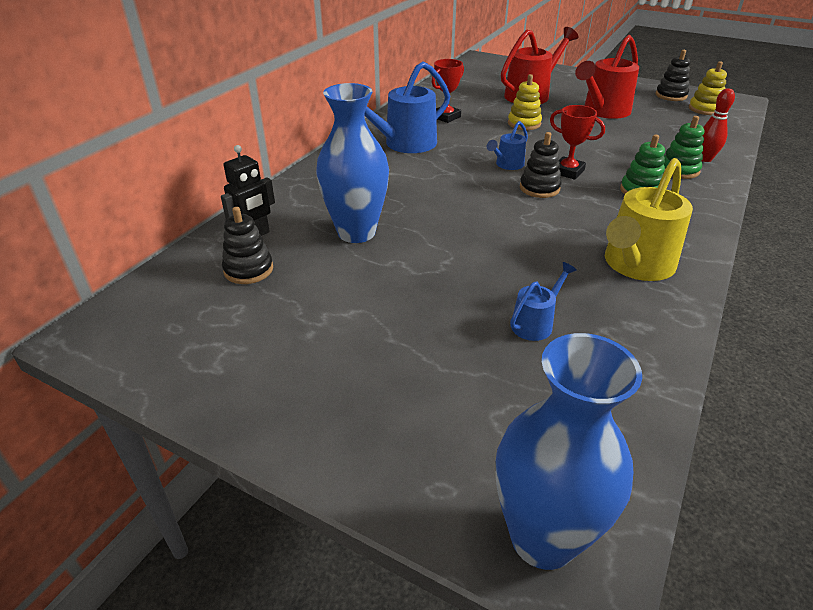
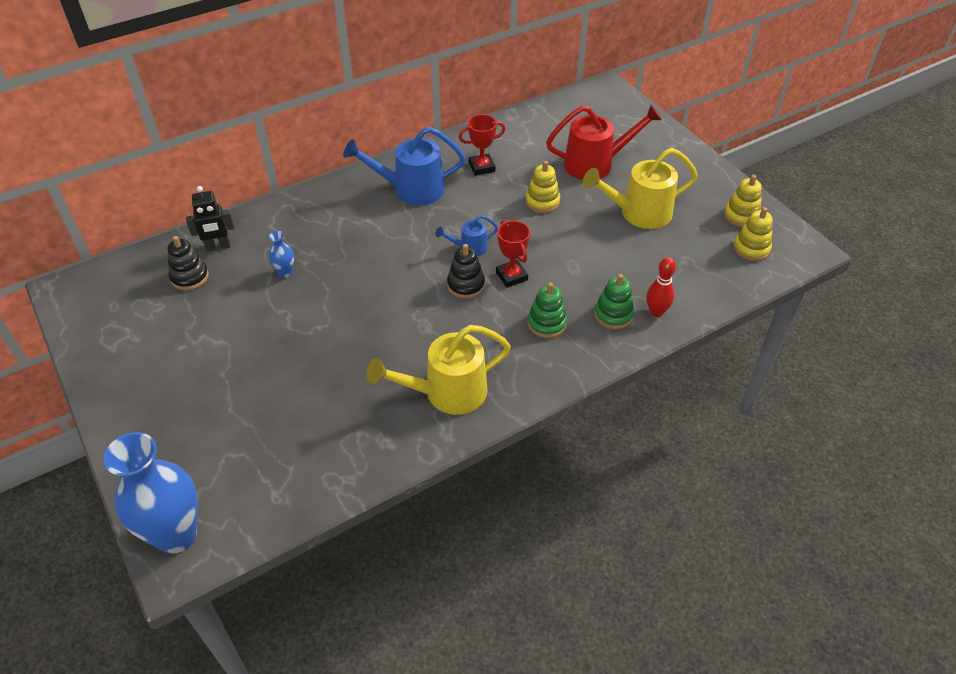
camera: 30 degrees right, 10 degrees up
(356, 232) = (285, 273): blue vase -> blue vase, size x0.43
(535, 323) = (321, 405): blue watering can -> none
(603, 112) = (638, 213): red watering can -> yellow watering can
(671, 95) = (741, 216): black stacking toy -> yellow stacking toy

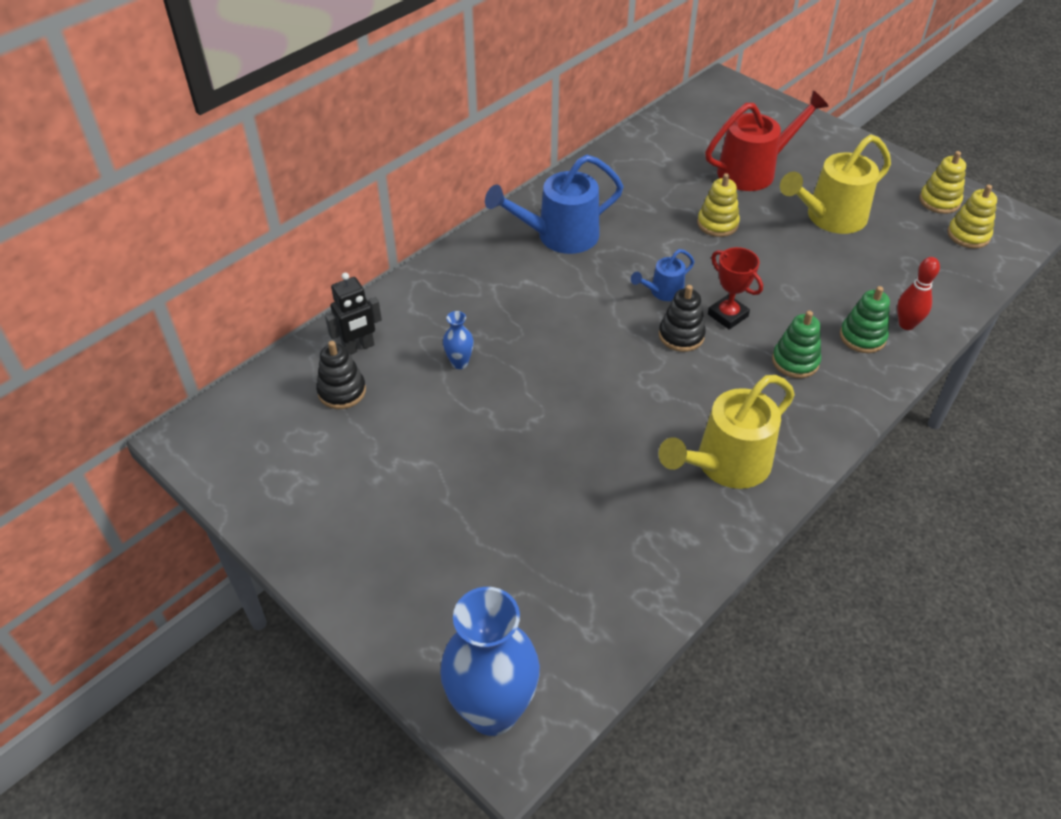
camera: 15 degrees left, 0 degrees up
(482, 167) = (628, 196): red trophy -> none

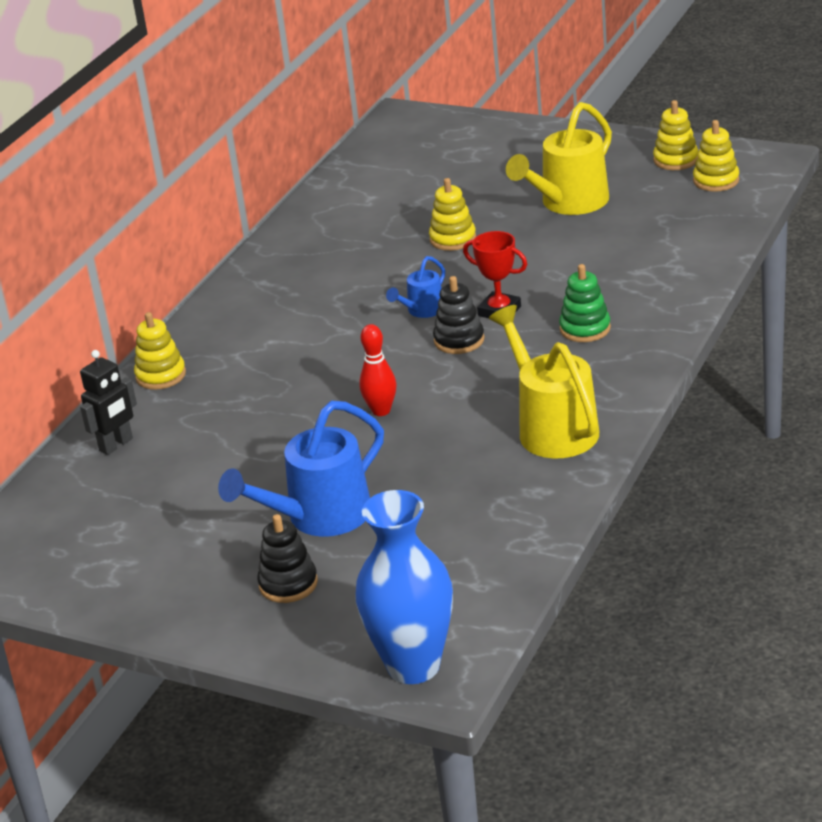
camera: 15 degrees left, 15 degrees down
(342, 391) = (119, 484): black stacking toy -> black stacking toy (288, 584)
(425, 286) = (161, 375): none -> yellow stacking toy
(459, 363) = (235, 426): blue vase -> none
(558, 236) = (286, 295): blue watering can -> blue watering can (318, 518)
(725, 465) = (551, 427): yellow watering can -> yellow watering can turned 120 degrees clockwise
(754, 170) = (471, 183): red watering can -> none
(862, 337) = (644, 291): green stacking toy -> none
(906, 324) = (683, 269): red bowling pin -> red bowling pin (381, 411)

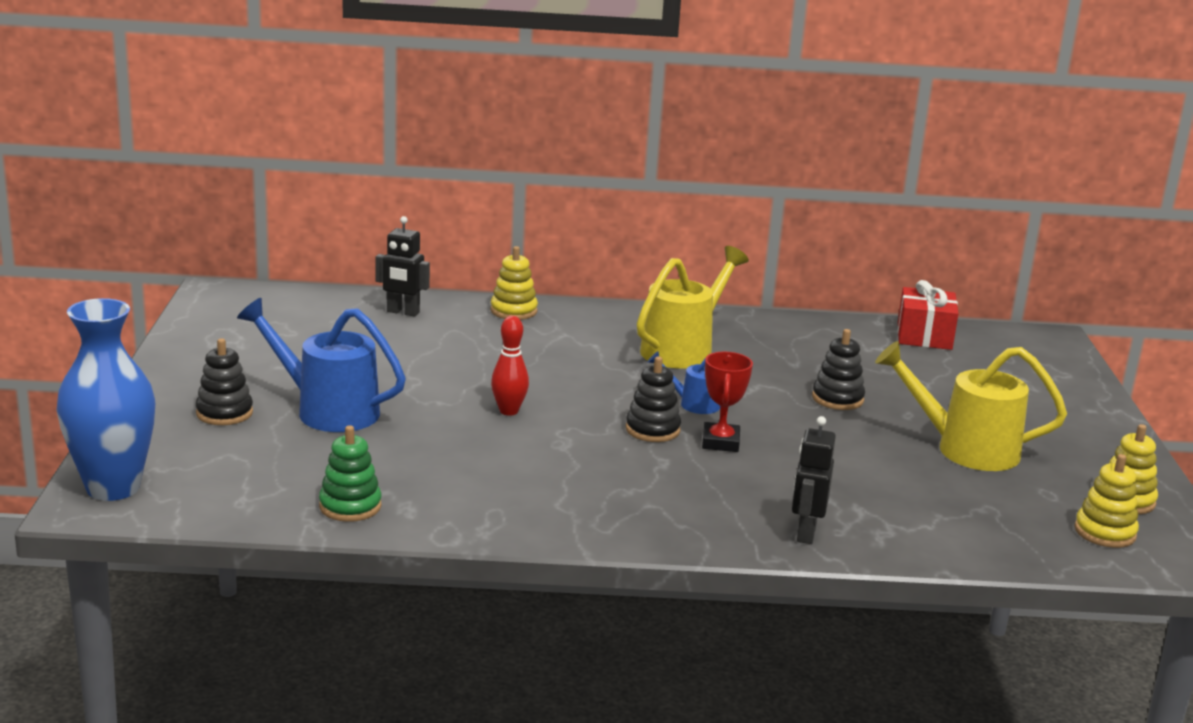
camera: 60 degrees right, 10 degrees down
(360, 171) = (924, 336): none -> red gift
(453, 239) = (837, 399): yellow stacking toy -> black stacking toy
(551, 427) = (523, 500): yellow watering can -> yellow watering can (683, 349)
(585, 329) = (719, 493): green stacking toy -> green stacking toy (350, 506)
(664, 303) = (805, 533): none -> black robot

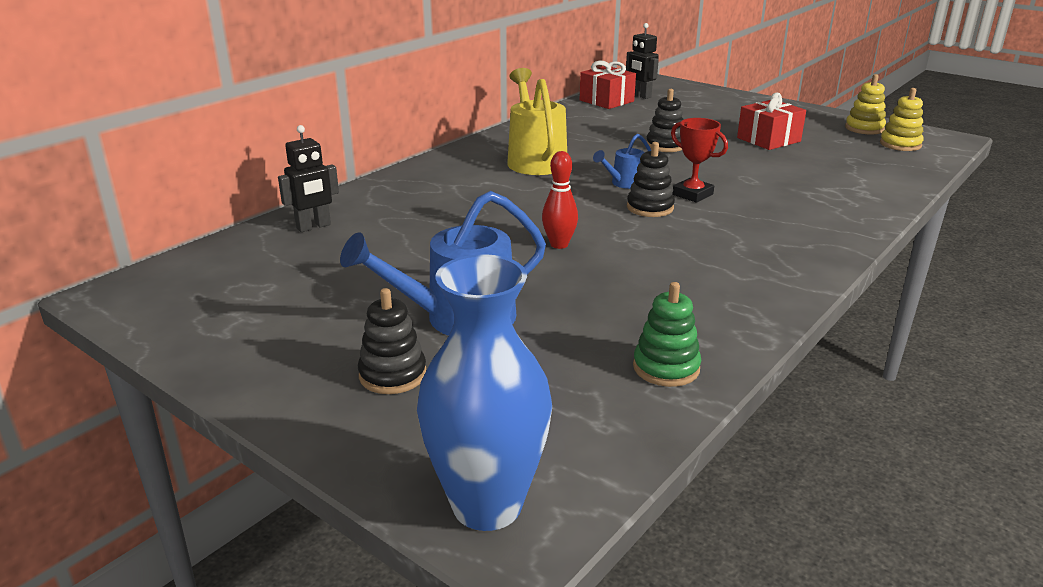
camera: 50 degrees left, 5 degrees up
(513, 311) = (384, 188): yellow stacking toy -> none
(805, 533) = (849, 213): black robot -> black robot (640, 96)
(964, 449) = (768, 140): yellow watering can -> red gift

